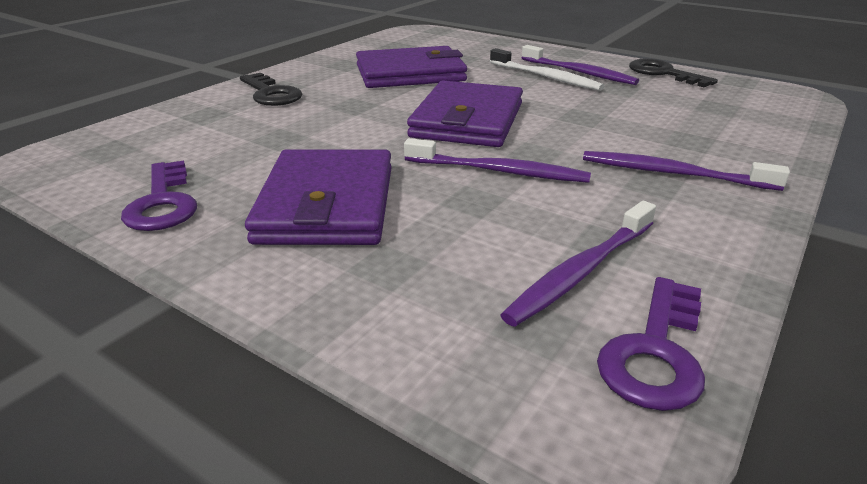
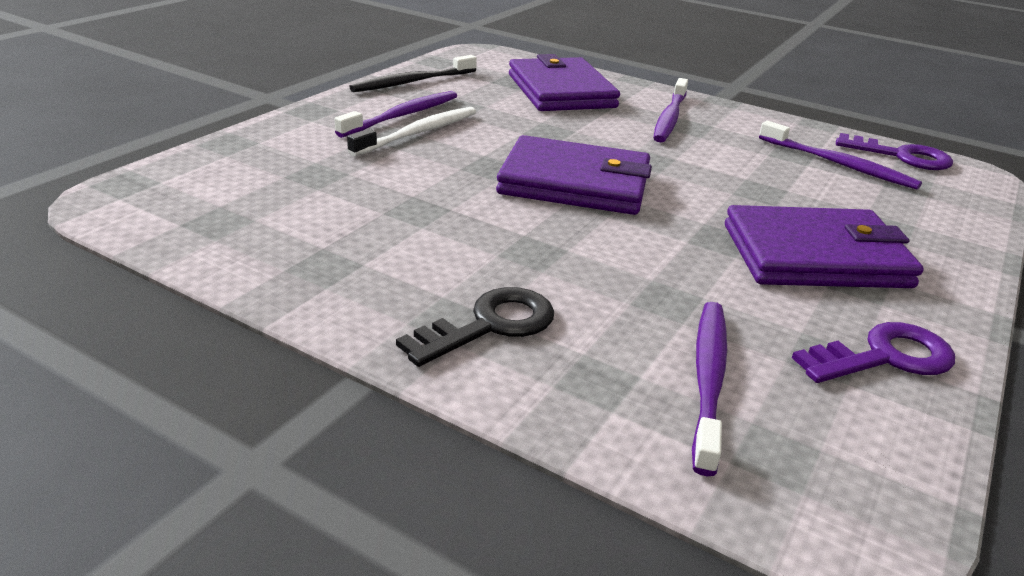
camera: 95 degrees left, 0 degrees up
(410, 73) = (391, 211): purple wallet -> purple wallet (561, 91)
(499, 171) = (699, 177): purple toothbrush -> purple toothbrush (708, 378)
(663, 73) = (412, 82): black key -> black toothbrush

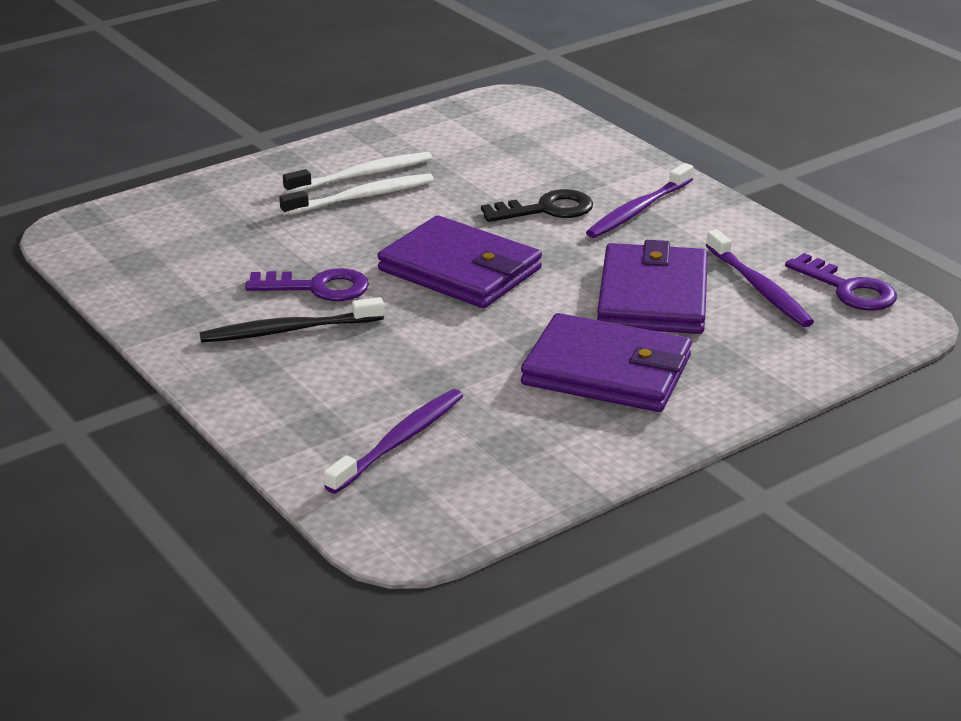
camera: 25 degrees right, 0 degrees up
(403, 115) = (363, 175): purple toothbrush -> white toothbrush
(412, 82) = (405, 134): black toothbrush -> black toothbrush (287, 330)
(490, 325) = (276, 376): black key -> black key (546, 209)
(561, 91) = (554, 162): purple wallet -> purple wallet (653, 296)
(885, 357) = (557, 455): purple key -> purple key (317, 288)

